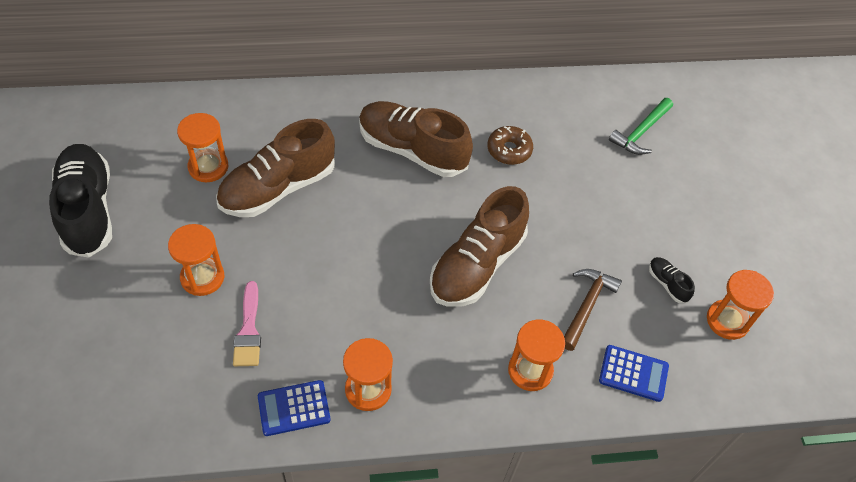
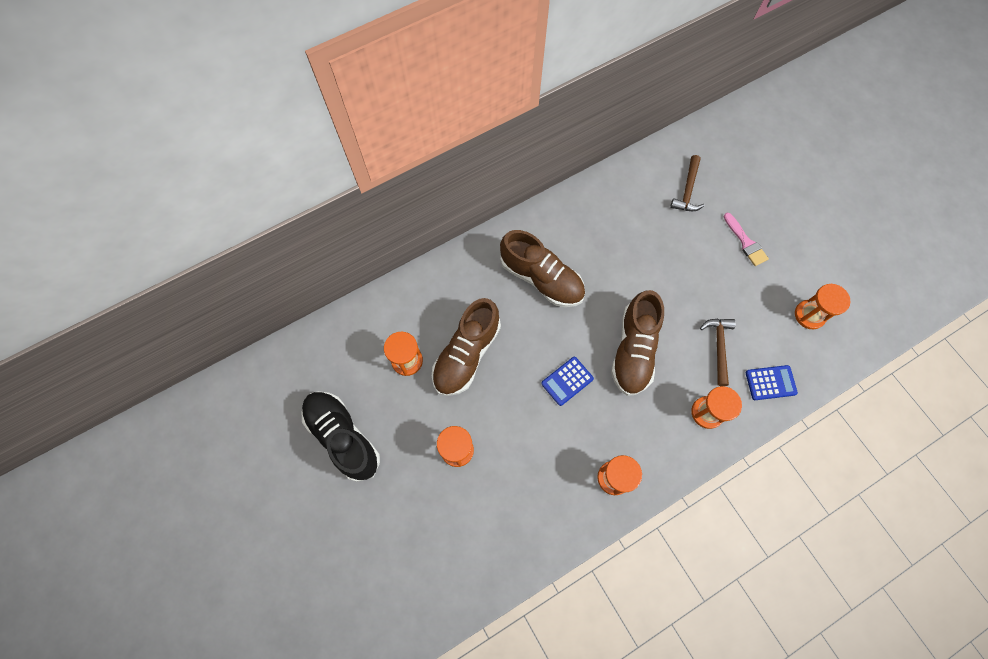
camera: 20 degrees left, 15 degrees up
(248, 330) = (512, 474): pink brush -> pink brush (745, 242)
(294, 408) = (574, 515): blue calculator -> blue calculator (567, 381)
(412, 150) = (541, 278): brown shoe -> brown shoe turned 150 degrees counterclockwise
(509, 150) = (607, 247): brown donut -> none
(640, 132) = (687, 190): green hammer -> brown hammer
(667, 284) = (760, 305): black shoe -> none

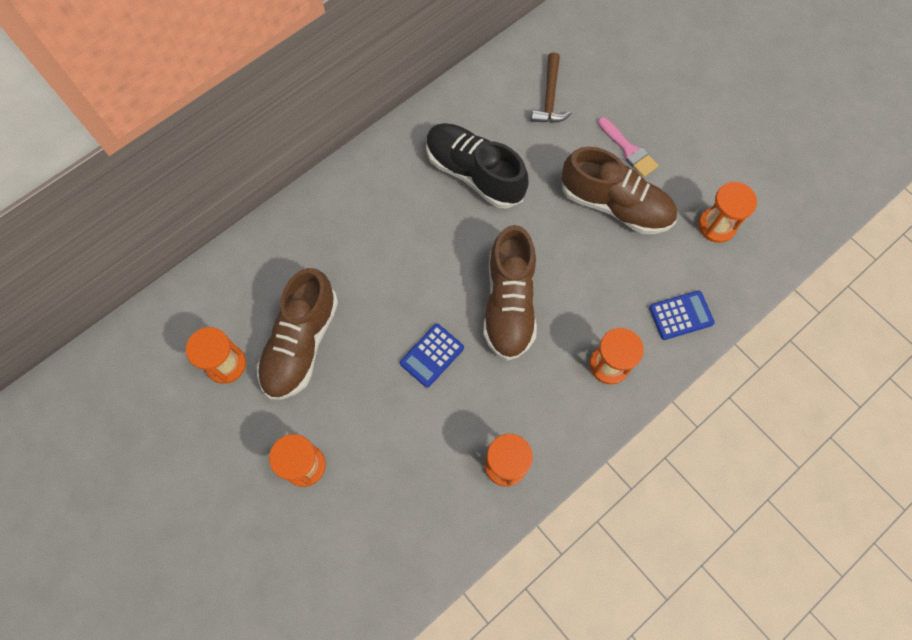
camera: 10 degrees left, 0 degrees up
(343, 437) = (155, 474): black shoe -> black shoe (474, 173)
(541, 278) = (383, 234): brown shoe -> brown shoe (615, 205)
(718, 347) = (612, 282): brown hammer -> none

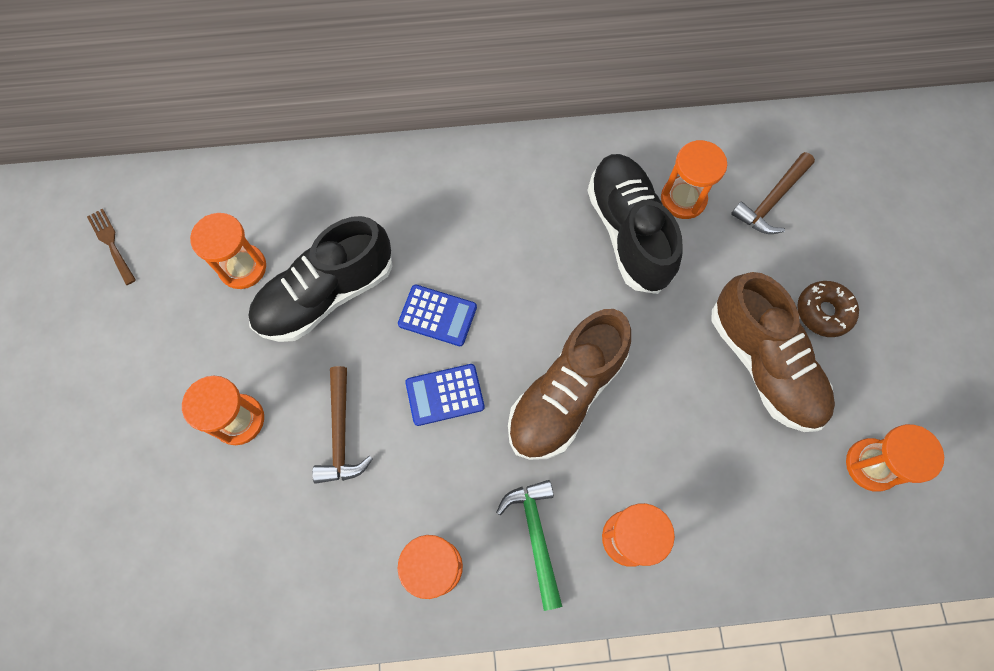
camera: 35 degrees right, 0 degrees up
(112, 411) = (111, 244): none -> brown fork
(301, 343) = (326, 294): brown shoe -> black shoe
(382, 427) = (341, 434): none -> brown hammer
(494, 130) = (683, 199): none -> orange hourglass
(553, 402) = (535, 535): none -> green hammer
(628, 150) = (823, 312): pink brush -> brown donut
(681, 315) = (753, 540): blue calculator -> blue calculator (437, 315)

